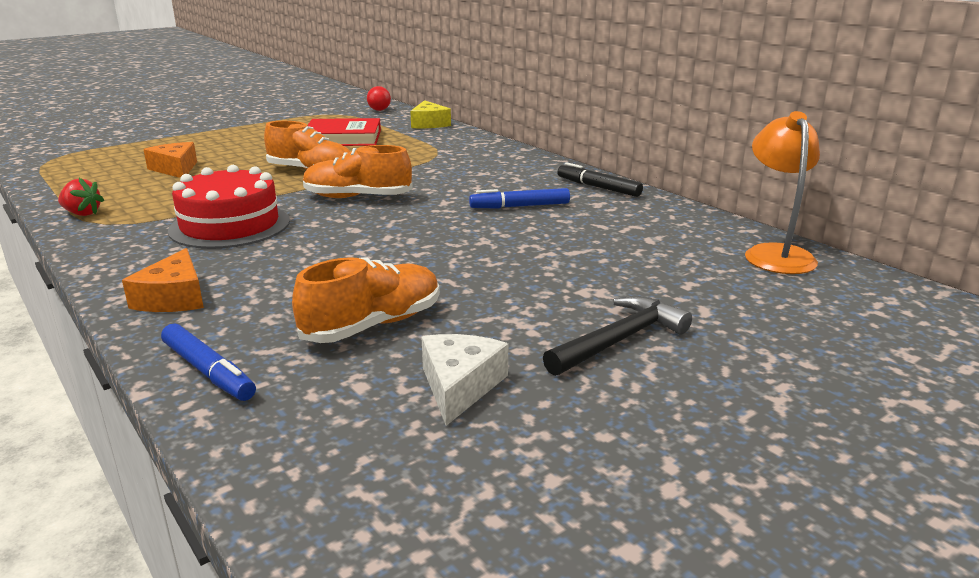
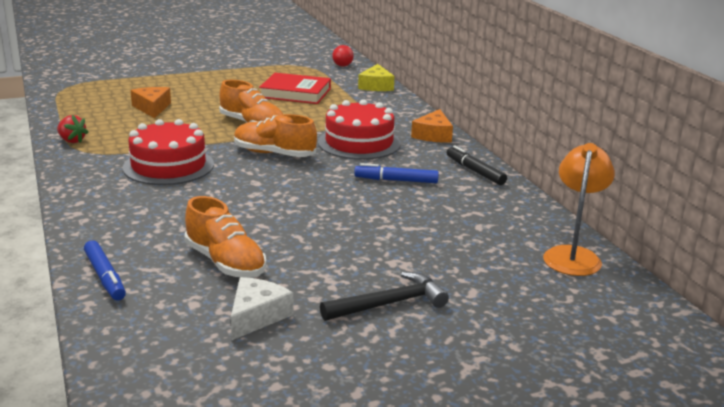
camera: 15 degrees right, 0 degrees up
(174, 298) = (106, 219): orange cheese -> orange cheese (433, 135)
(373, 325) = (225, 262): orange shoe -> orange shoe turned 75 degrees clockwise
(449, 176) = (359, 143): none -> red cake

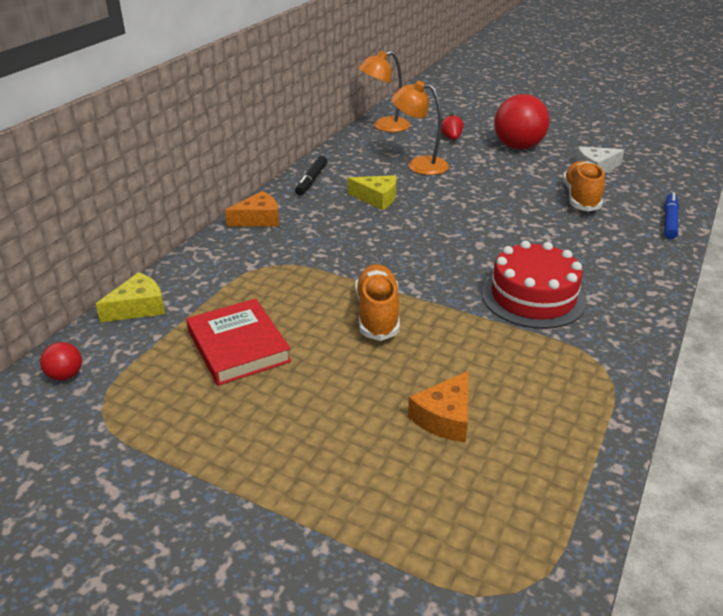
camera: 130 degrees left, 10 degrees up
(72, 141) = (606, 395): red strawberry -> red strawberry (451, 138)
(274, 154) = (420, 264): orange shoe -> none
(359, 143) = (330, 241): red cake -> none
(389, 303) = (518, 147): black hammer -> red ball
(396, 180) = (377, 198): blue marker -> yellow cheese
(434, 226) = (419, 165): none -> orange lamp

